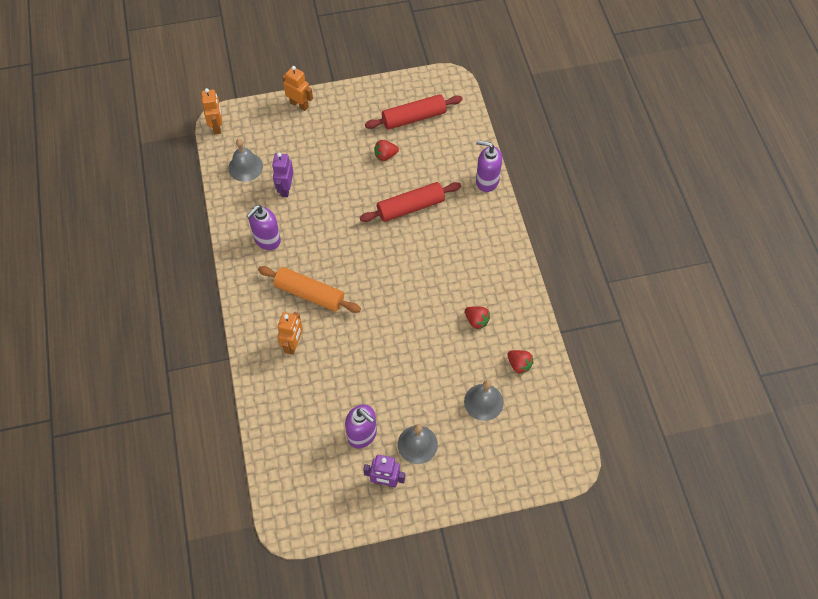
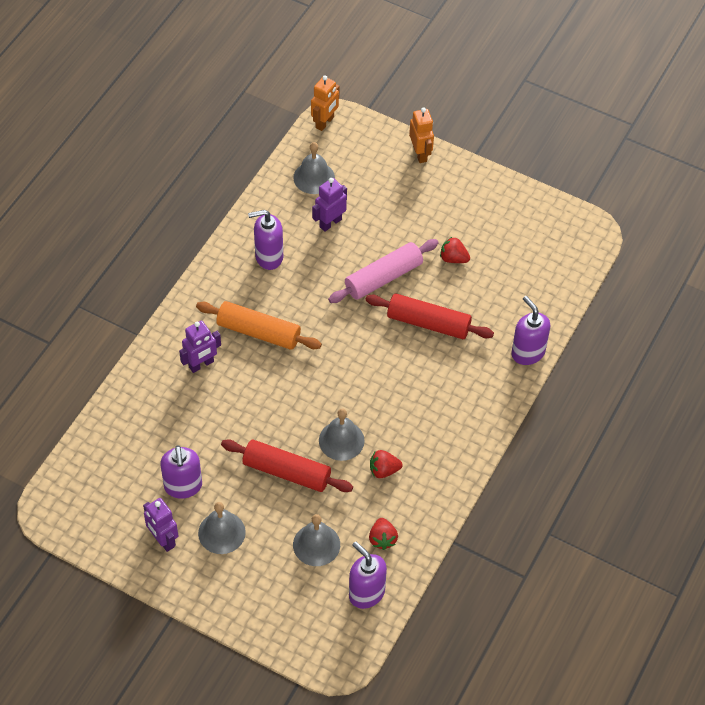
camera: 40 degrees right, 5 degrees down
(293, 344) = (201, 364): orange robot -> purple robot
(310, 294) = (259, 332): orange rolling pin -> orange rolling pin turned 45 degrees counterclockwise
(354, 199) = (383, 278): none -> pink rolling pin
(414, 118) = (517, 242): red rolling pin -> red rolling pin (286, 472)
(432, 323) = (341, 440): none -> grey bell
(476, 321) = (384, 470): red strawberry -> red strawberry turned 90 degrees clockwise
(544, 407) = (366, 593): none -> purple soap dispenser

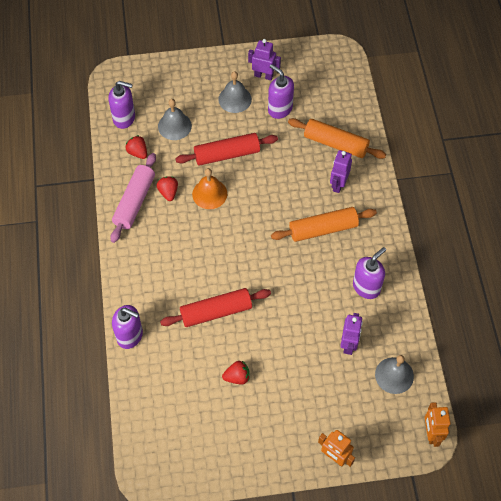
camera: 145 degrees right, 5 degrees up
(162, 408) = (335, 143): none -> orange rolling pin
(341, 440) = (209, 194): grey bell -> orange bell
(383, 278) = (274, 326): pink rolling pin -> pink rolling pin (134, 202)
(384, 470) = (168, 192): red strawberry -> red strawberry turned 60 degrees counterclockwise

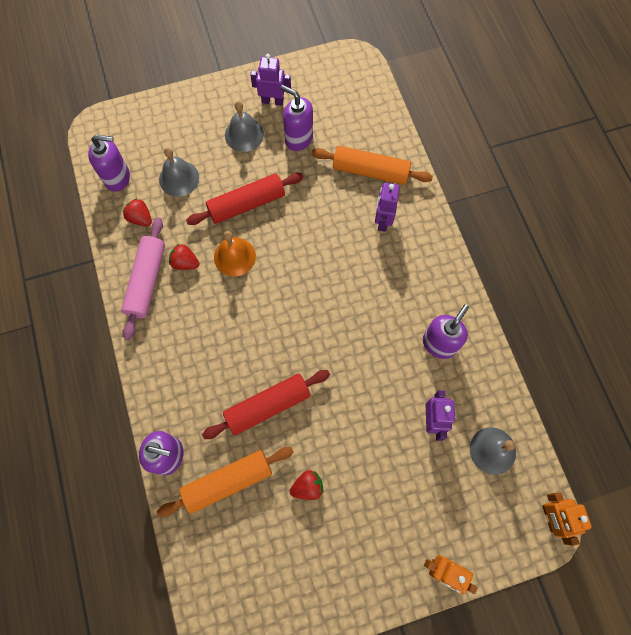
camera: 10 degrees left, 10 degrees up
(168, 192) = (185, 263): red strawberry -> red strawberry turned 45 degrees counterclockwise
(323, 229) = (375, 279): orange rolling pin -> orange rolling pin (228, 481)

